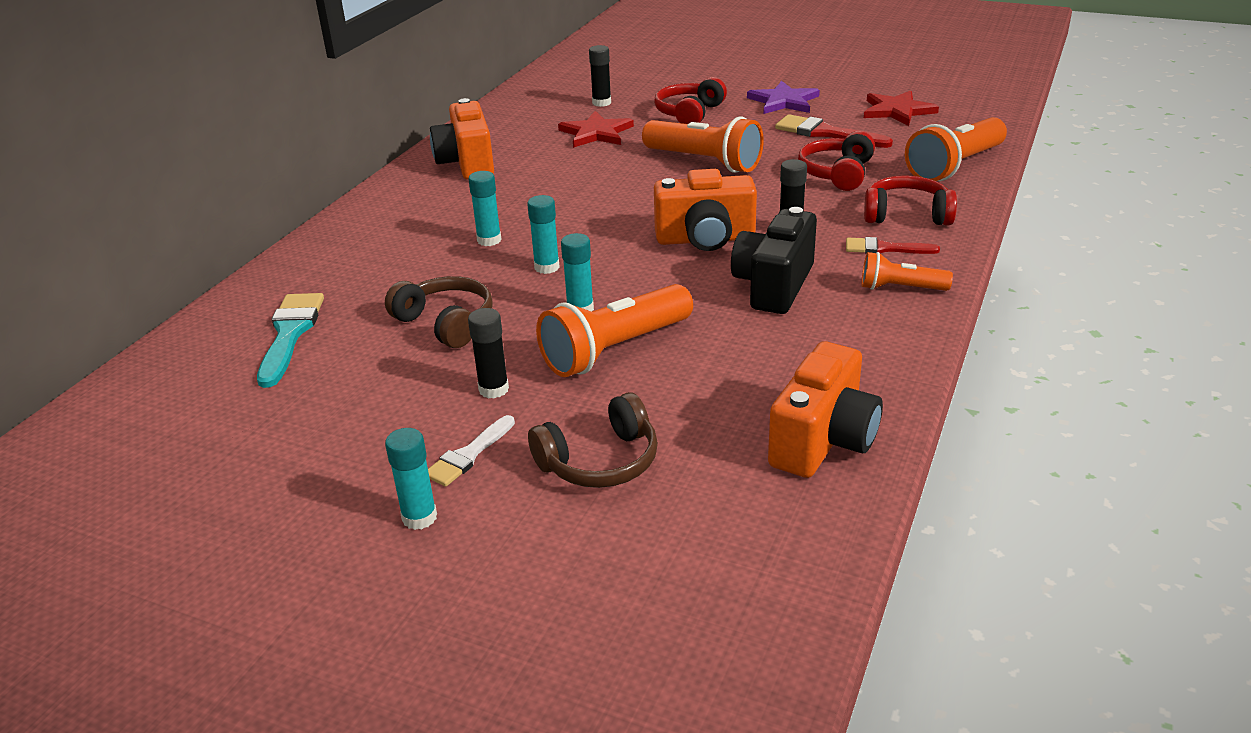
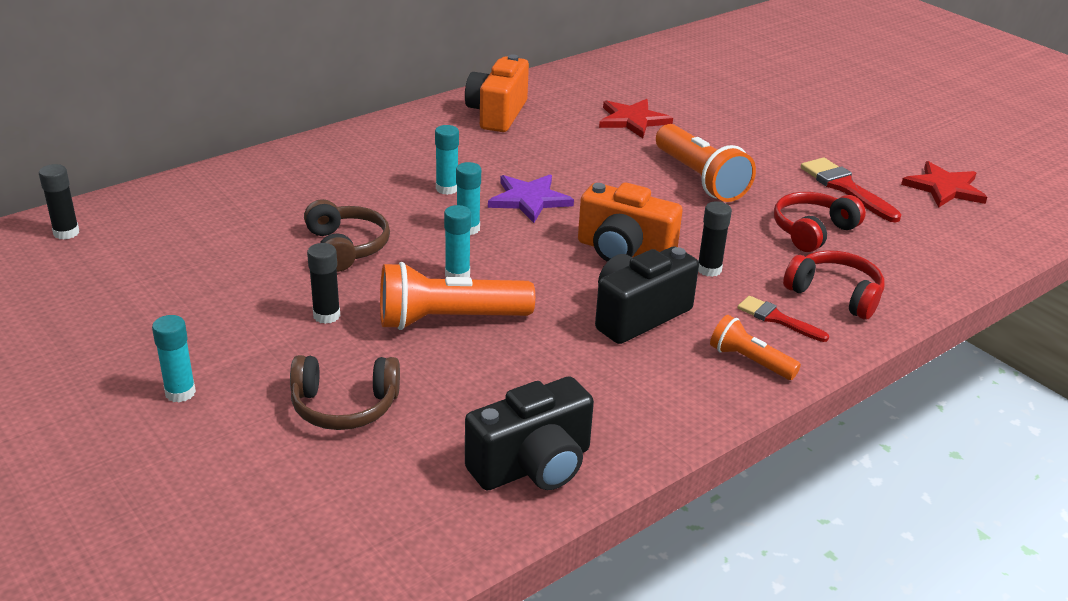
camera: 25 degrees right, 0 degrees up
(290, 334) = (231, 214): turquoise brush -> none
(468, 455) = (258, 360): white brush -> none
(601, 103) = (667, 93): black glue stick -> black glue stick (66, 233)
(689, 113) = (736, 127): red headphones -> none
(784, 101) = (839, 143): purple star -> purple star (529, 200)
(823, 440) = (533, 466): orange camera -> black camera
(955, 166) = (939, 264): orange flashlight -> none

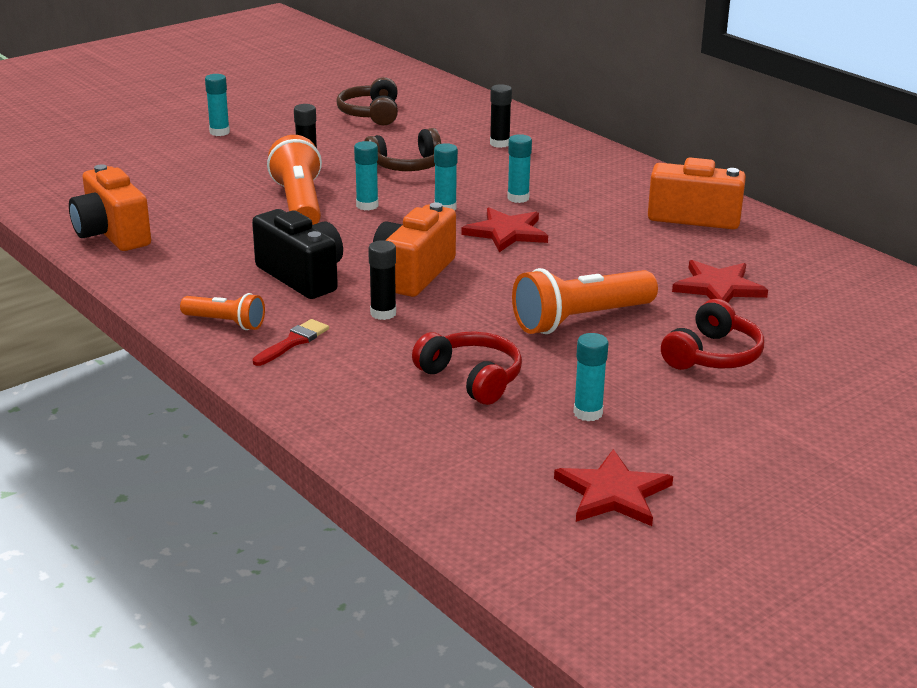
camera: 90 degrees right, 5 degrees down
(66, 233) = (416, 85): black glue stick -> black glue stick (499, 143)
(344, 406) = (194, 176): brown headphones -> brown headphones (371, 114)
(529, 200) = (506, 232): purple star -> red star
(533, 466) = (112, 234): black camera -> orange camera
(749, 361) = (225, 323): orange flashlight -> orange flashlight turned 75 degrees clockwise
(835, 294) = (338, 378): red headphones -> red headphones (713, 355)
(845, 188) = (588, 413): red brush -> turquoise glue stick

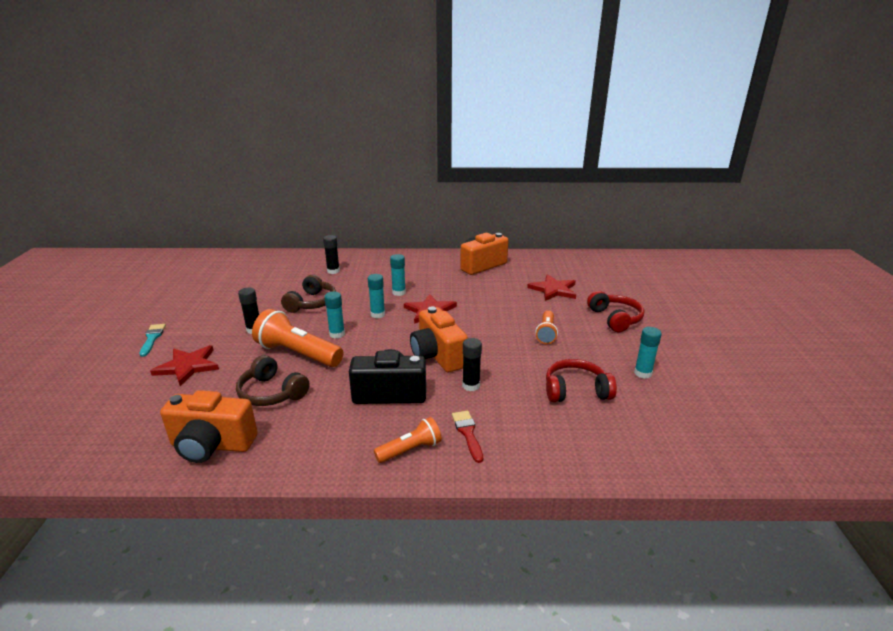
camera: 50 degrees left, 0 degrees up
(219, 132) = (152, 338): turquoise glue stick -> turquoise brush
(371, 114) = (232, 285): brown headphones -> brown headphones (271, 393)
(580, 320) = (546, 333): orange flashlight -> orange flashlight, size x0.57
(613, 493) = (728, 402): red star -> red star (188, 366)

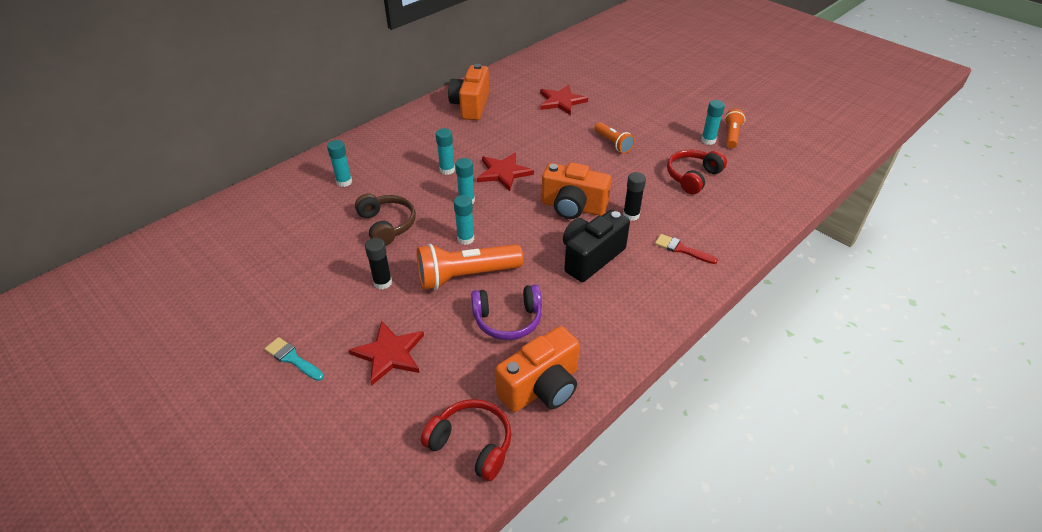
camera: 45 degrees left, 15 degrees up
(271, 393) = (508, 320): brown headphones -> purple headphones
(333, 271) = (344, 182): black glue stick -> turquoise glue stick
(410, 450) = (669, 285): orange flashlight -> orange flashlight (731, 135)
(615, 318) = (636, 105): red headphones -> red headphones (472, 444)

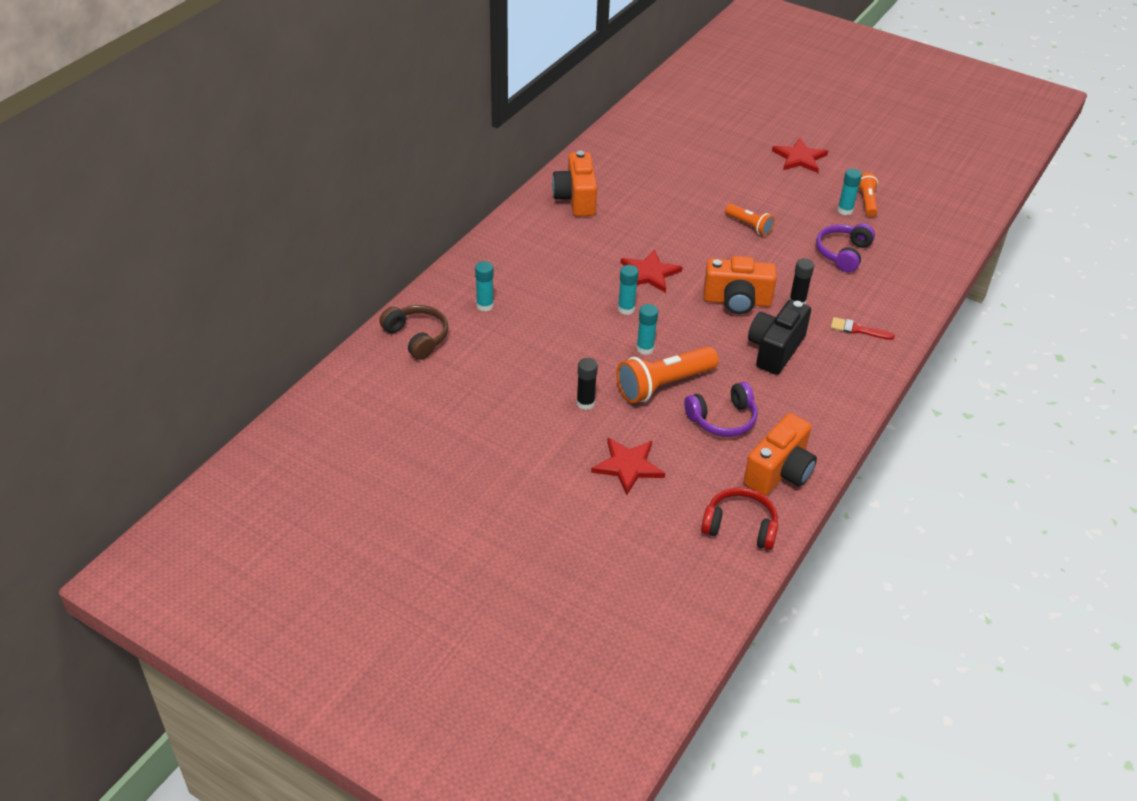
camera: 15 degrees left, 0 degrees up
(292, 358) = (539, 484): turquoise brush -> none
(387, 225) = (557, 346): brown headphones -> brown headphones (417, 337)
(447, 170) = (588, 278): turquoise glue stick -> none
(561, 101) = (673, 182): red star -> red star (799, 158)
(692, 177) = (843, 253): red headphones -> purple headphones

